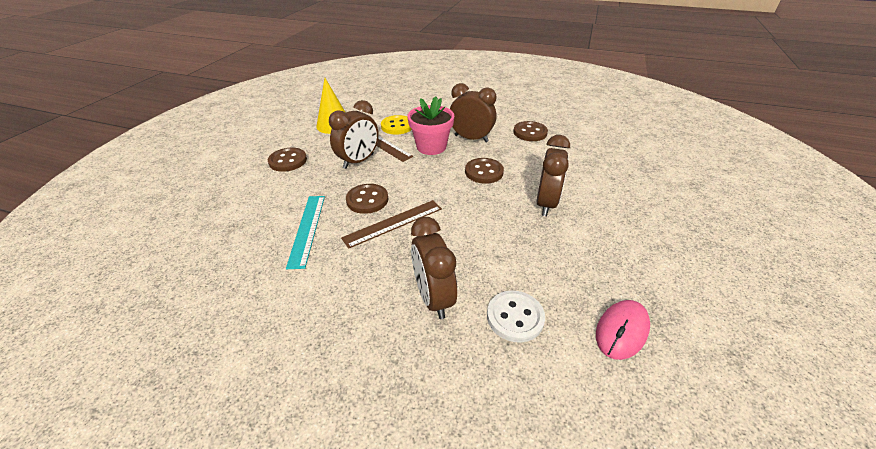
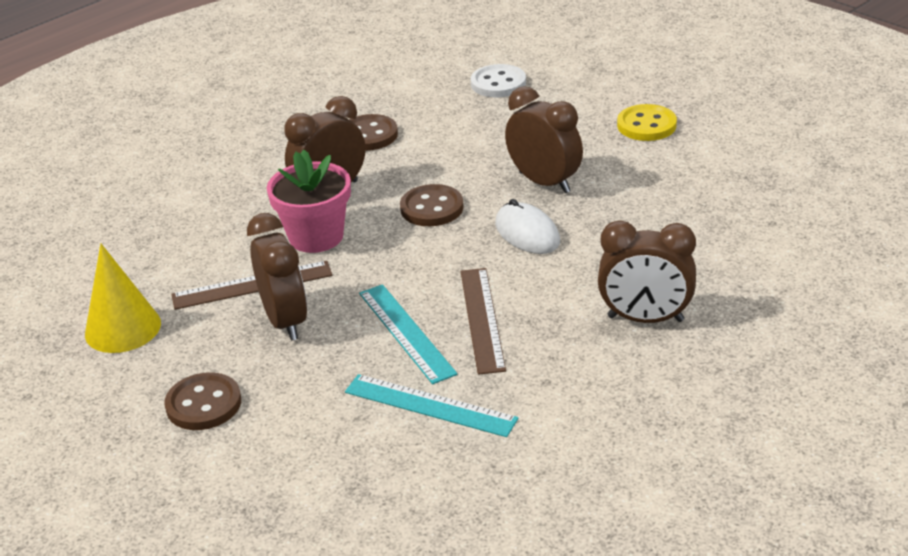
camera: 60 degrees left, 5 degrees down
(367, 200) = (406, 333): brown button -> turquoise ruler
(397, 126) = (210, 255): yellow button -> yellow button (646, 125)
(488, 213) = (527, 233): none -> white mouse
(515, 317) = (710, 269): white button -> white button (498, 83)
(621, 331) = (767, 210): pink mouse -> none

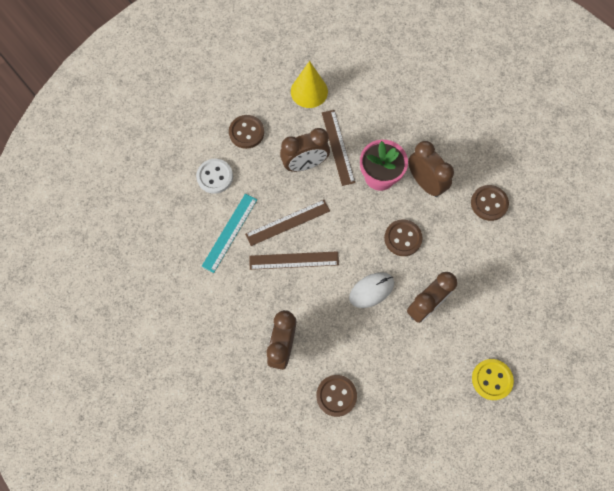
camera: 90 degrees right, 35 degrees up
(406, 333) = (287, 222): turquoise ruler -> brown ruler
(498, 83) = (554, 286): white button -> white button (215, 176)
(714, 256) = (336, 395): none -> brown button

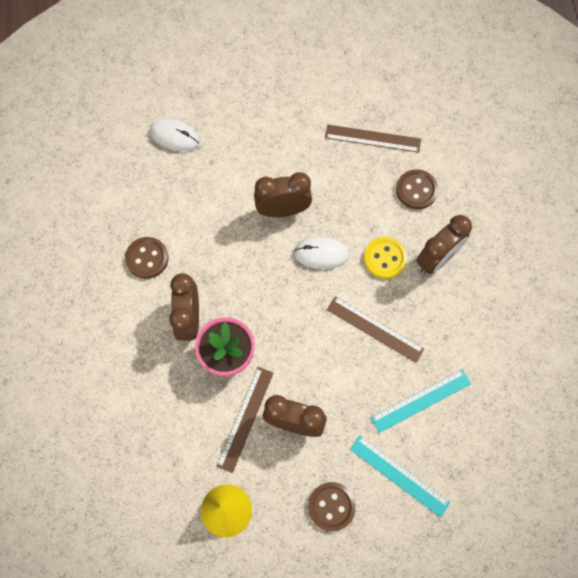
camera: 145 degrees left, 0 degrees up
(215, 176) = (399, 475): white button -> turquoise ruler
(287, 222) = (355, 371): brown ruler -> brown ruler (372, 138)
(402, 238) = (255, 280): brown button -> none
(491, 379) = (276, 121): yellow button -> yellow button (385, 258)
(555, 309) = (174, 136): none -> white mouse

